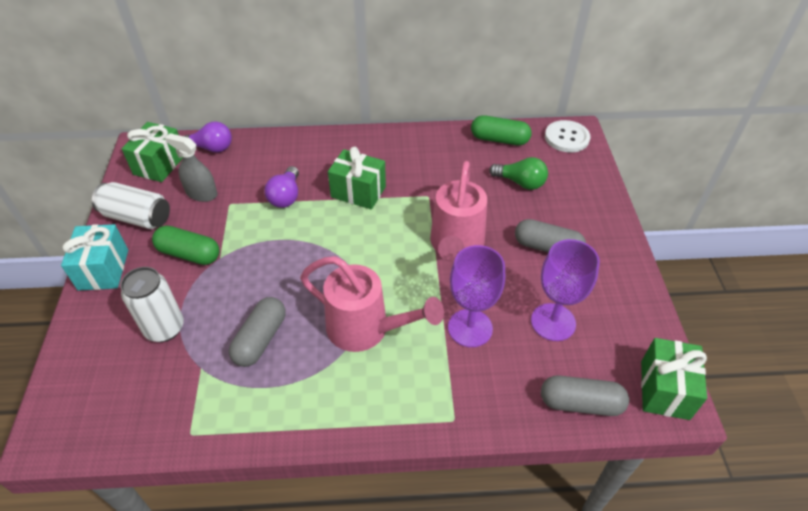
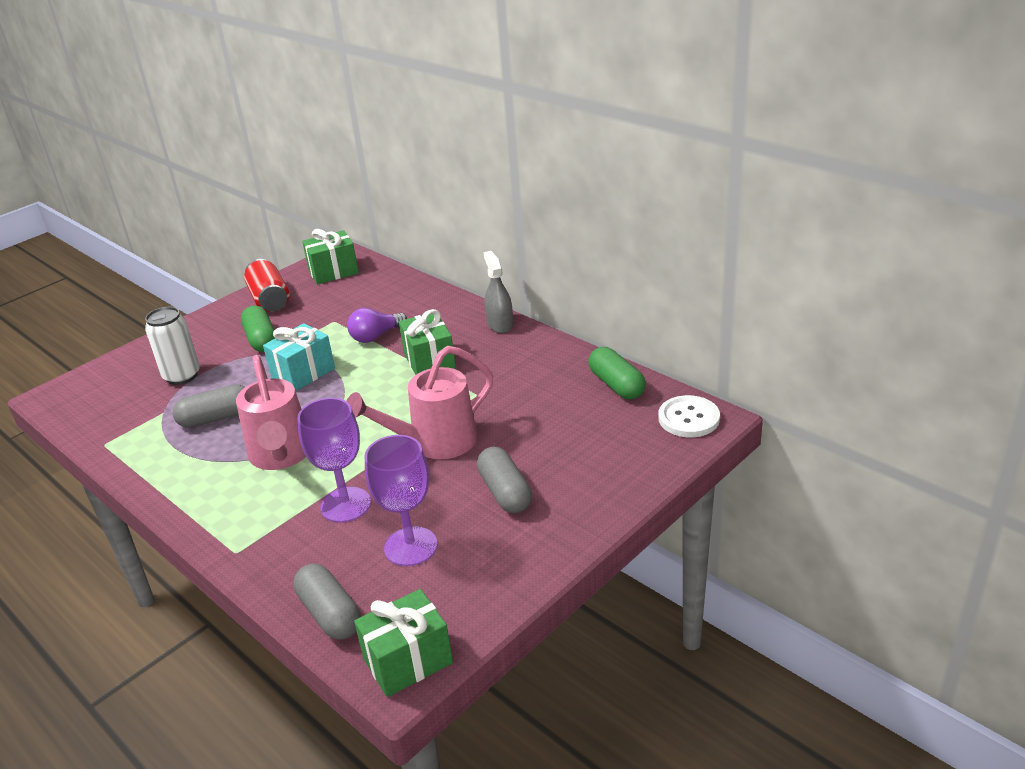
camera: 50 degrees right, 15 degrees down
(103, 269) = (206, 321): turquoise gift -> turquoise gift (303, 373)
(137, 217) = (270, 299): white can -> red can
(201, 193) = (328, 305): grey spray bottle -> grey spray bottle (500, 324)
(211, 148) = (381, 277): purple light bulb -> none
(520, 182) = (573, 429): green light bulb -> none

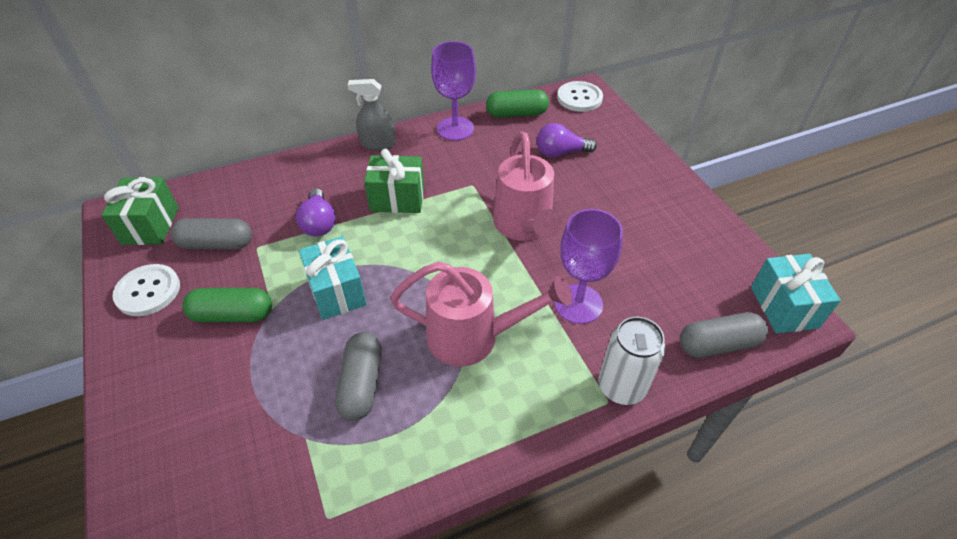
camera: 70 degrees left, 15 degrees up
(182, 376) = (240, 407): white can -> white can (621, 387)
(270, 299) = (148, 291): red can -> white button
(408, 661) = (783, 307): green gift -> turquoise gift
(410, 546) = (654, 274): purple goblet -> purple goblet (455, 129)
(505, 492) = (613, 205): grey capsule -> grey capsule (216, 244)
(570, 433) = (561, 153): none -> purple light bulb

